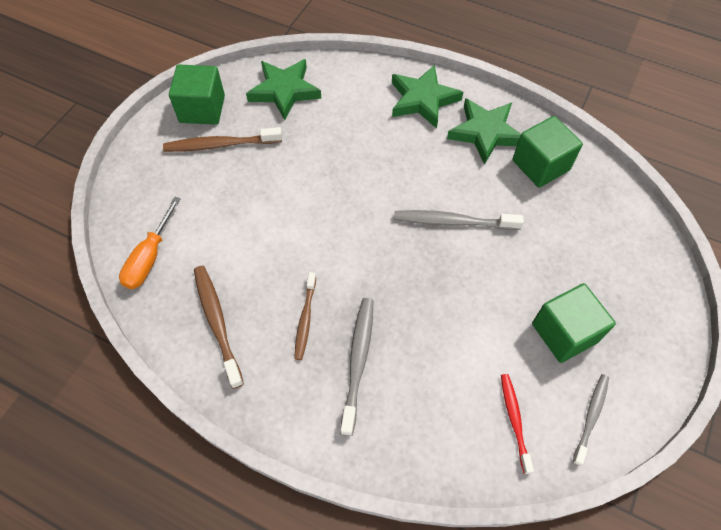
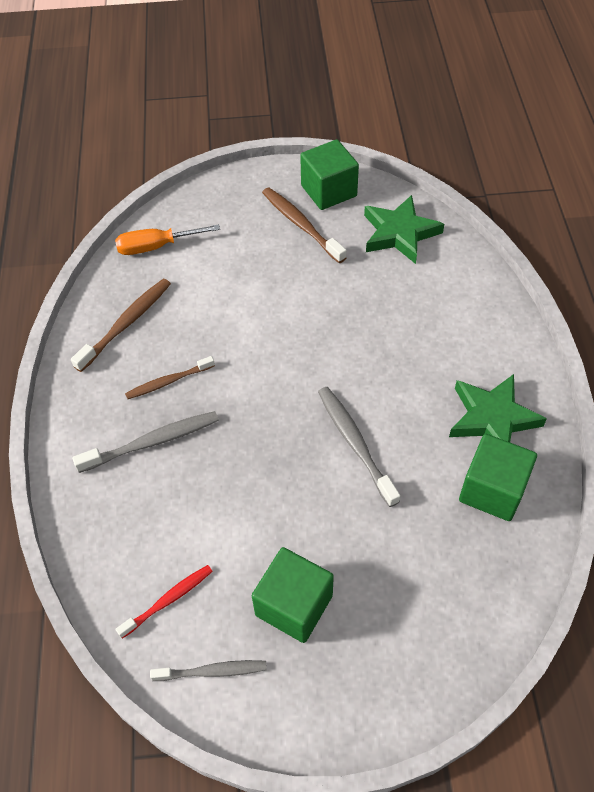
camera: 60 degrees right, 5 degrees down
(423, 100) = (487, 343): green star -> none

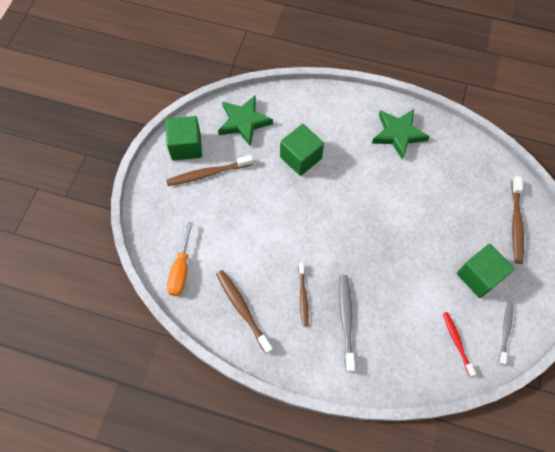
camera: 70 degrees left, 10 degrees up
(355, 443) = (389, 207): grey toothbrush -> none
(420, 641) = (516, 223): none -> brown toothbrush
(492, 490) = (442, 154): green cube -> green cube (300, 158)

